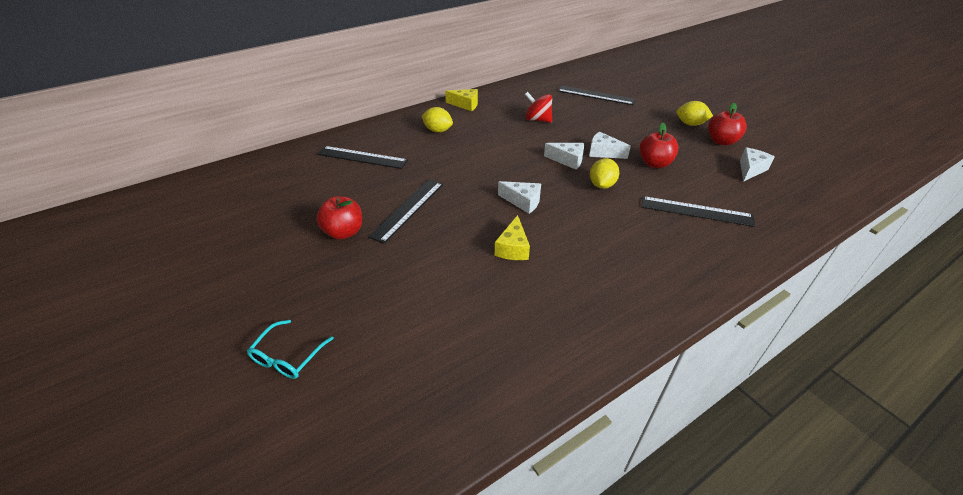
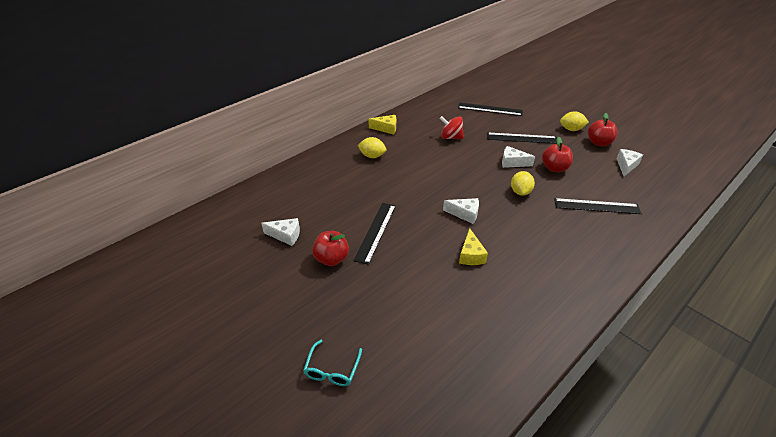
camera: 10 degrees left, 0 degrees up
(362, 157) = (318, 188): black ruler -> black ruler (521, 138)
(568, 160) = (487, 173): white cheese -> white cheese (286, 235)

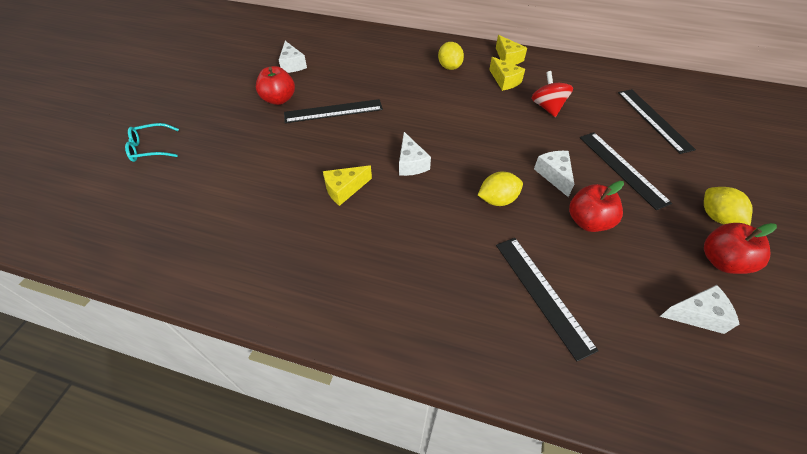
camera: 60 degrees right, 10 degrees up
(410, 140) = (504, 81): none -> yellow cheese

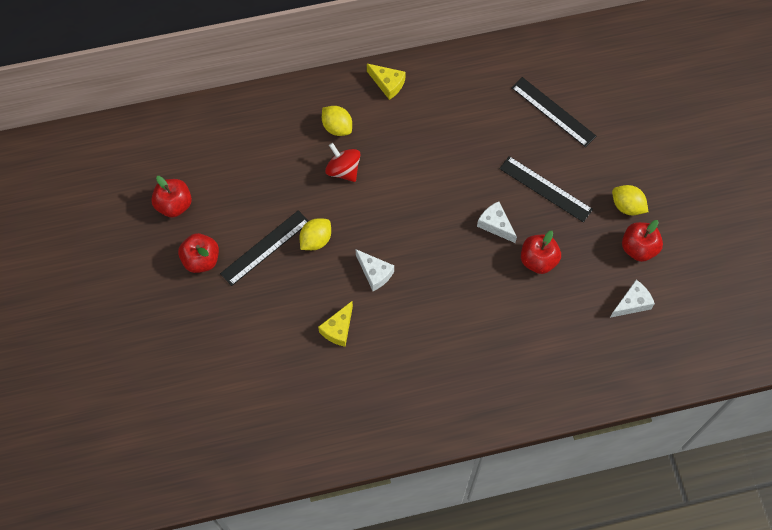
camera: 30 degrees left, 15 degrees up
(151, 148) = (134, 378): turquoise glasses -> none
(292, 65) = (174, 205): white cheese -> red apple
(497, 200) = (463, 275): yellow lemon -> yellow lemon (316, 240)
(504, 81) = (401, 122): yellow cheese -> none
(542, 293) = (531, 341): black ruler -> none
(547, 107) = (456, 141): red spinning top -> red spinning top (343, 170)

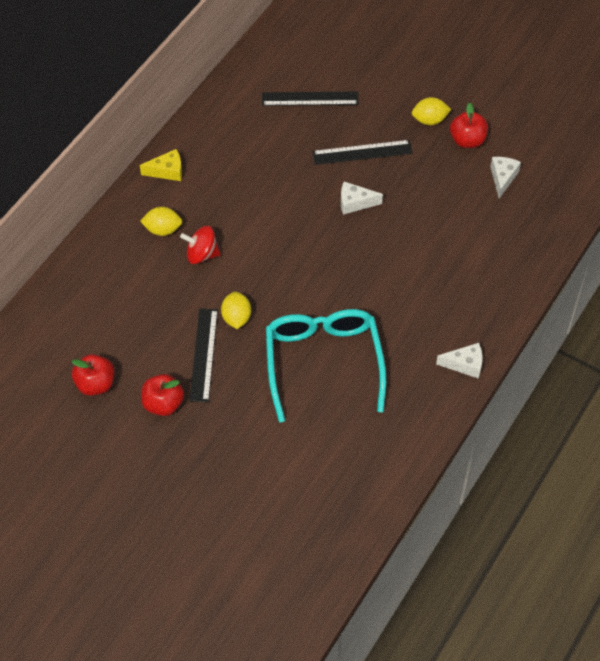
camera: 45 degrees left, 10 degrees down
(338, 329) = (323, 363): yellow cheese -> turquoise glasses
(375, 273) = (306, 304): white cheese -> white cheese (465, 364)
(538, 260) = (410, 202): red apple -> none

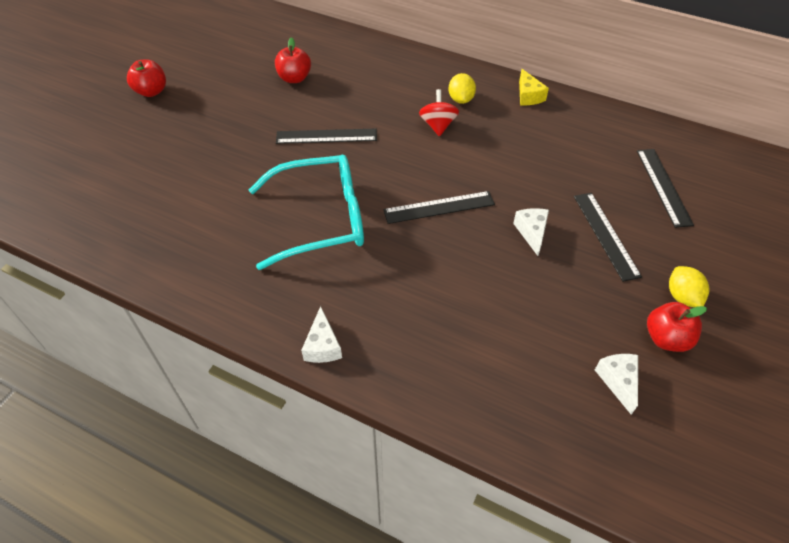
camera: 85 degrees right, 5 degrees down
(163, 404) = (274, 117): red apple -> red apple (151, 91)
(236, 318) = (369, 154): yellow lemon -> none
(317, 267) = (439, 207): none -> black ruler
(502, 178) = (618, 381): white cheese -> white cheese turned 105 degrees counterclockwise

